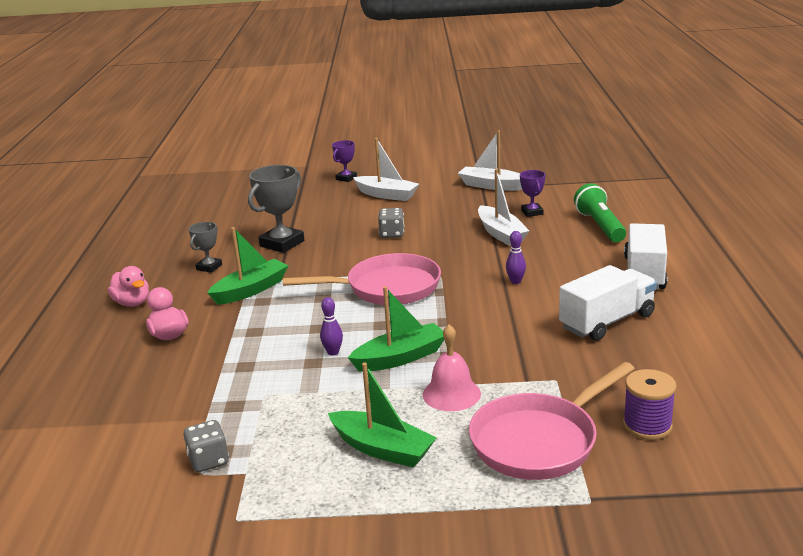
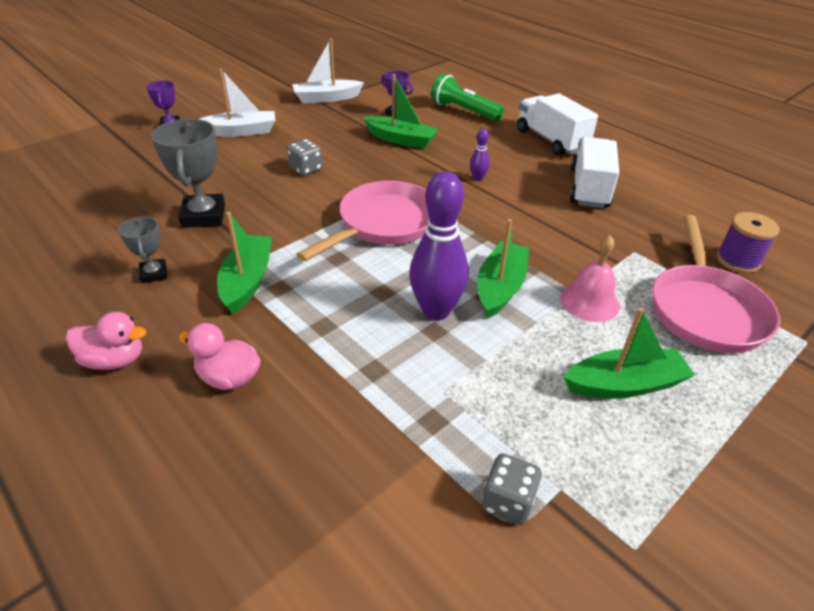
camera: 45 degrees left, 15 degrees up
(333, 352) = (436, 311): purple bowling pin -> purple bowling pin, size x2.20
(501, 234) = (401, 139): white boat -> green boat

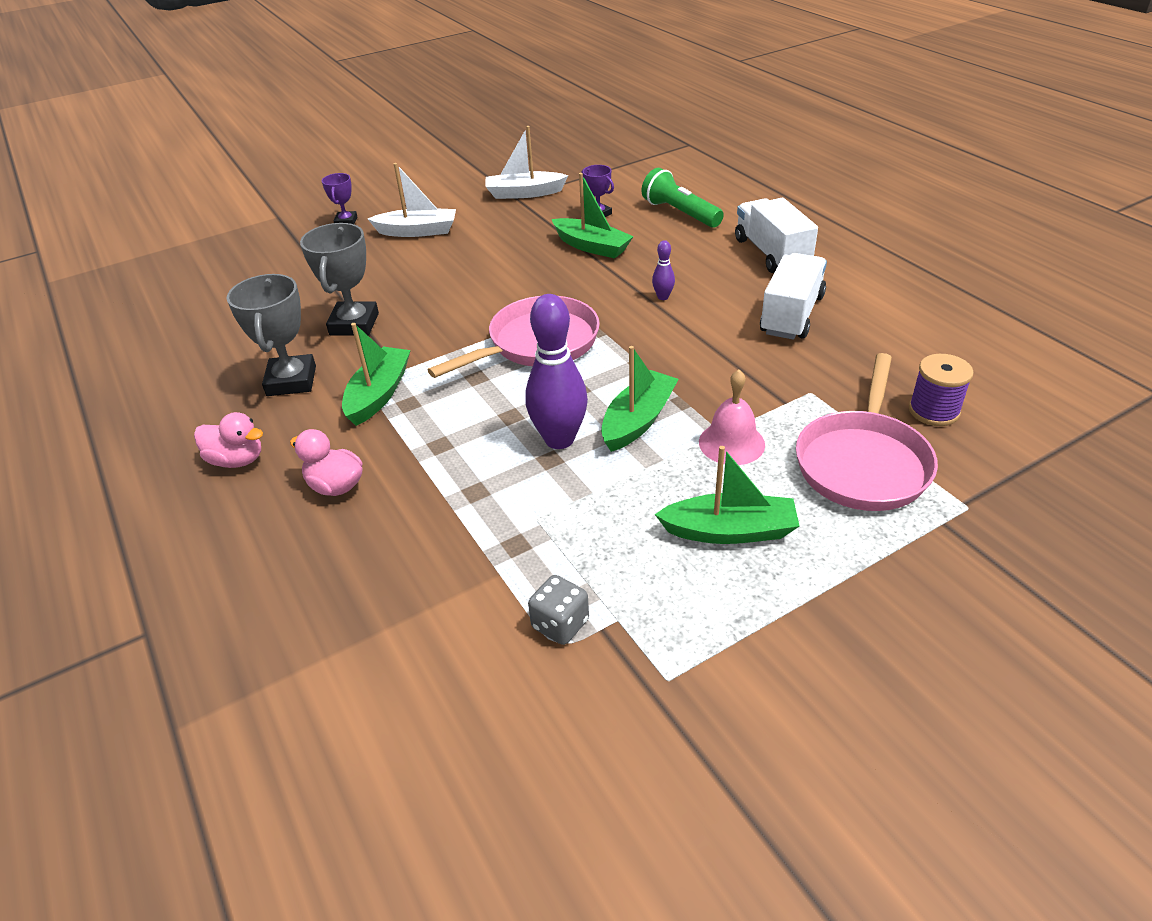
camera: 15 degrees right, 0 degrees up
(154, 274) = (291, 381): grey trophy -> grey trophy, size x1.78
(306, 169) = (474, 278): grey dice -> none

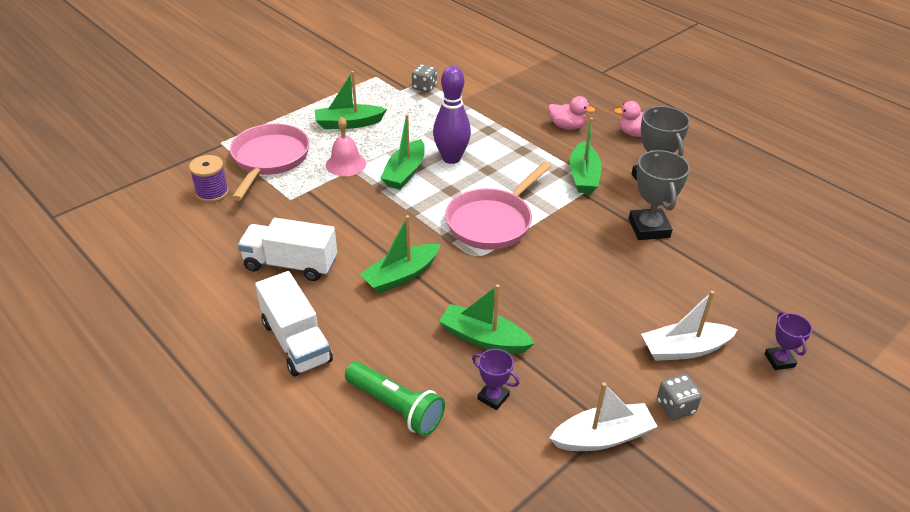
camera: 165 degrees right, 0 degrees up
(457, 203) = (675, 407): none -> grey dice
(663, 297) = (401, 276): purple bowling pin -> green boat
(791, 315) = (290, 264): white truck -> white truck turned 90 degrees clockwise

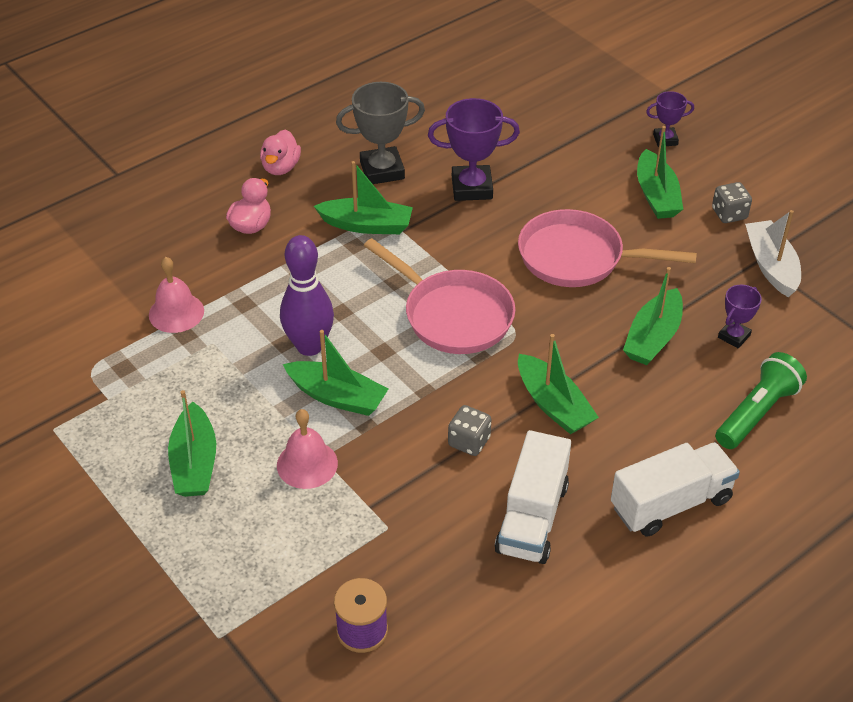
camera: 85 degrees left, 5 degrees up
(269, 159) = (280, 562): pink pan -> pink pan (577, 257)
(424, 87) = (106, 368): grey dice -> grey dice (469, 441)
(475, 105) = (176, 312): none -> pink bell
(649, 228) = (472, 188): grey trophy -> purple trophy
(684, 349) = (656, 195): white boat -> green boat

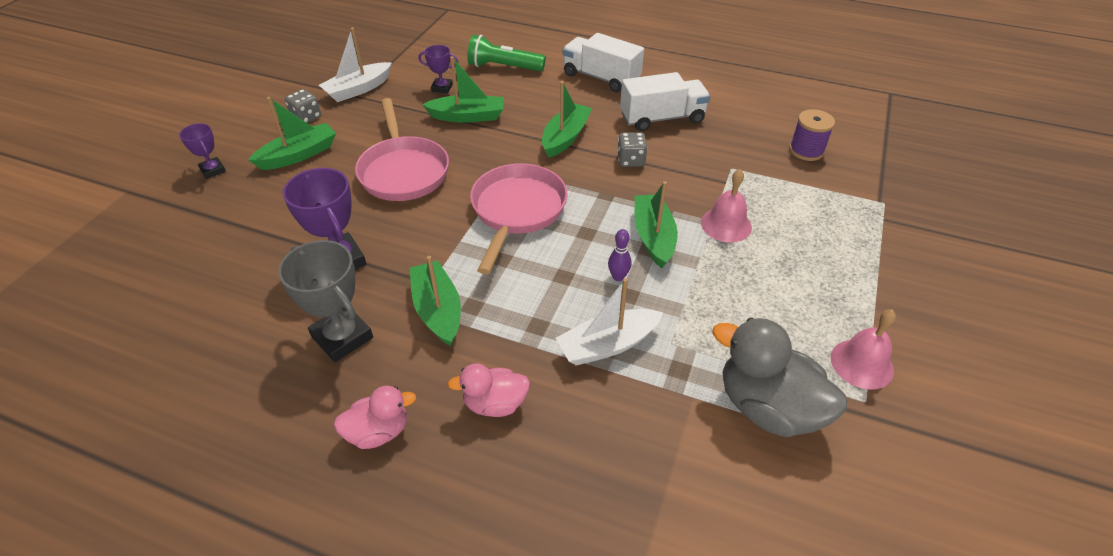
camera: 120 degrees left, 0 degrees up
(107, 366) = (768, 407): none -> grey duck
(176, 312) = (660, 394): pink bell -> pink bell (862, 363)
(194, 463) = (790, 284): green boat -> none
(245, 305) = (607, 345): none -> white boat
(309, 346) = (618, 277): purple bowling pin -> purple bowling pin, size x0.45

